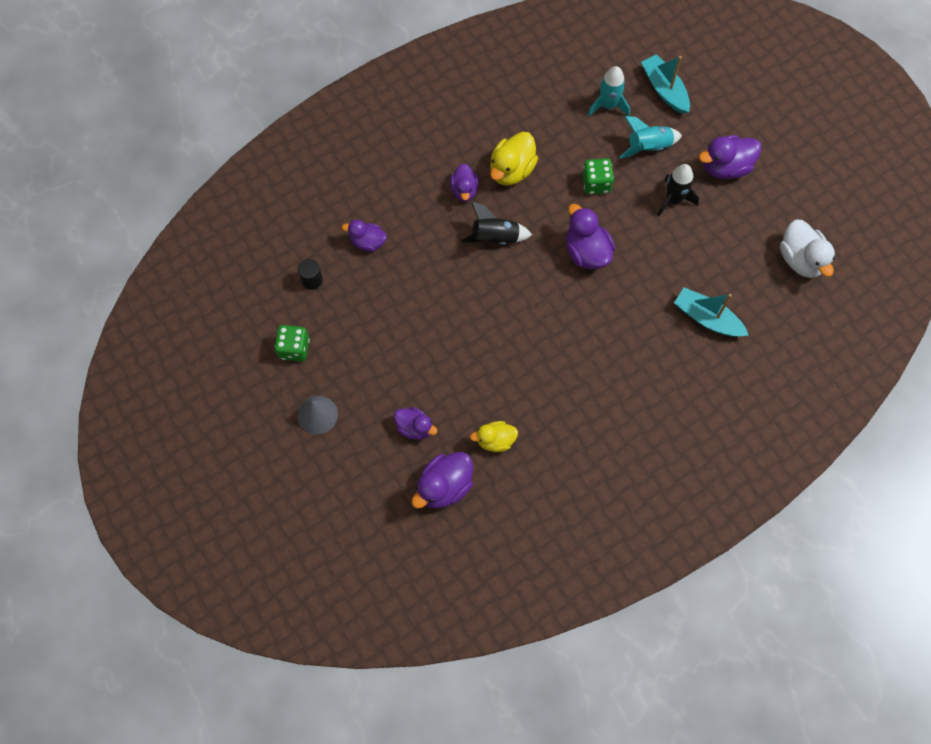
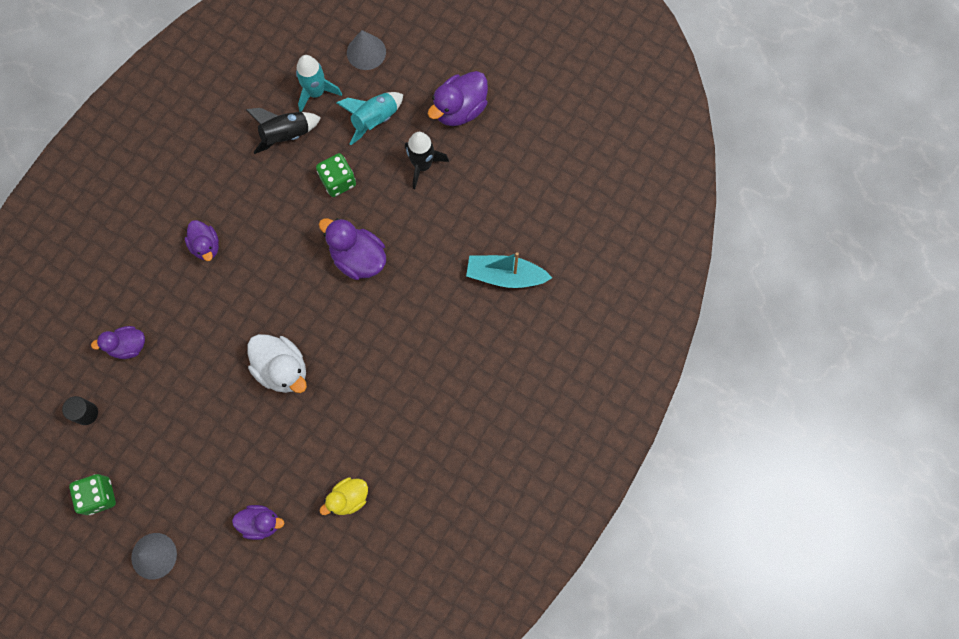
camera: 25 degrees left, 5 degrees up
(444, 486) = (317, 571): purple duck -> none
(495, 237) = (259, 283): black rocket -> black rocket (286, 135)
(511, 170) = (246, 204): yellow duck -> none
(664, 89) = (366, 52): turquoise boat -> grey cone
(800, 259) = (571, 175): white duck -> white duck (282, 369)

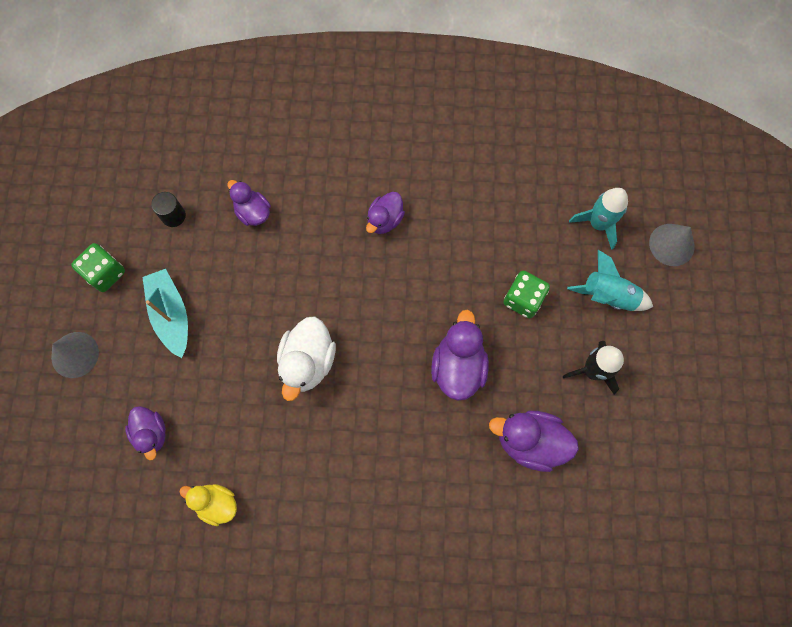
camera: 60 degrees right, 0 degrees up
(286, 135) = (537, 223): black rocket -> none
(460, 109) = (676, 372): purple duck -> purple duck (530, 441)
(505, 275) = (531, 527): turquoise boat -> turquoise boat (171, 315)

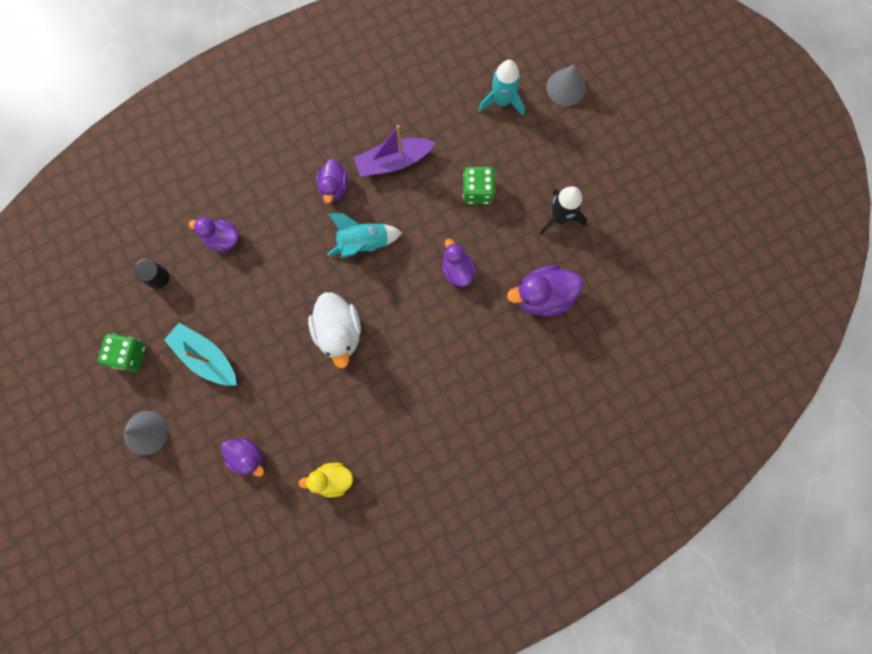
camera: 30 degrees left, 5 degrees up
(456, 226) = (393, 162): none -> purple boat
(458, 366) = (457, 270): purple duck -> purple duck, size x0.65
(608, 296) = (540, 153): turquoise rocket -> turquoise rocket (363, 243)

